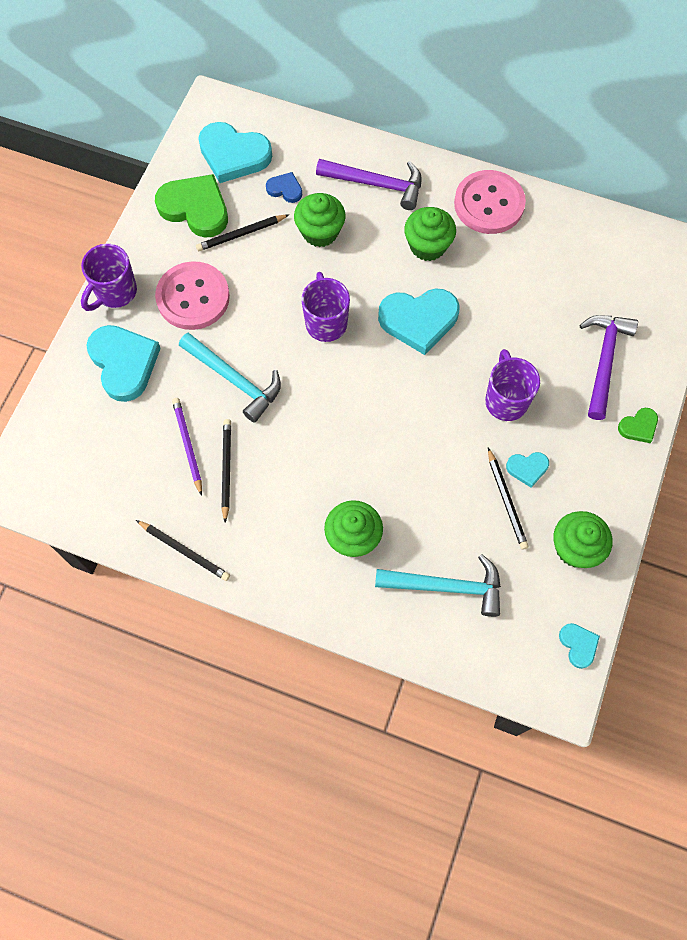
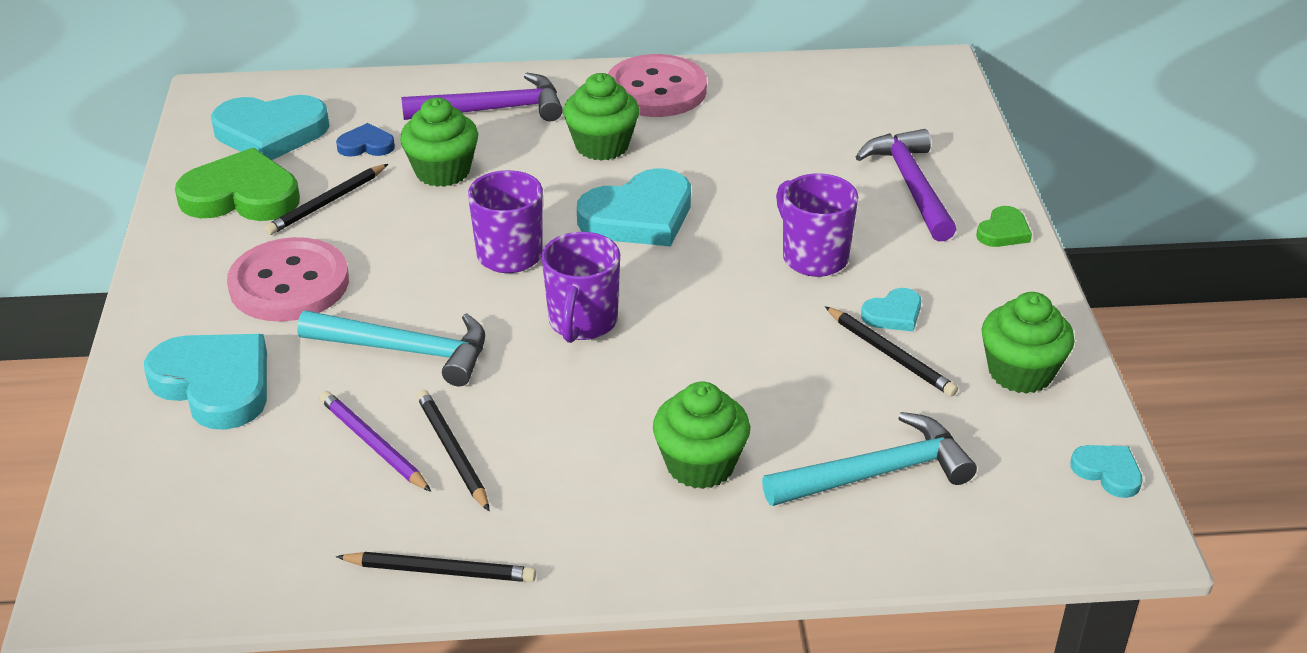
camera: 25 degrees left, 30 degrees down
(115, 292) = (159, 312): purple mug -> purple mug (582, 323)

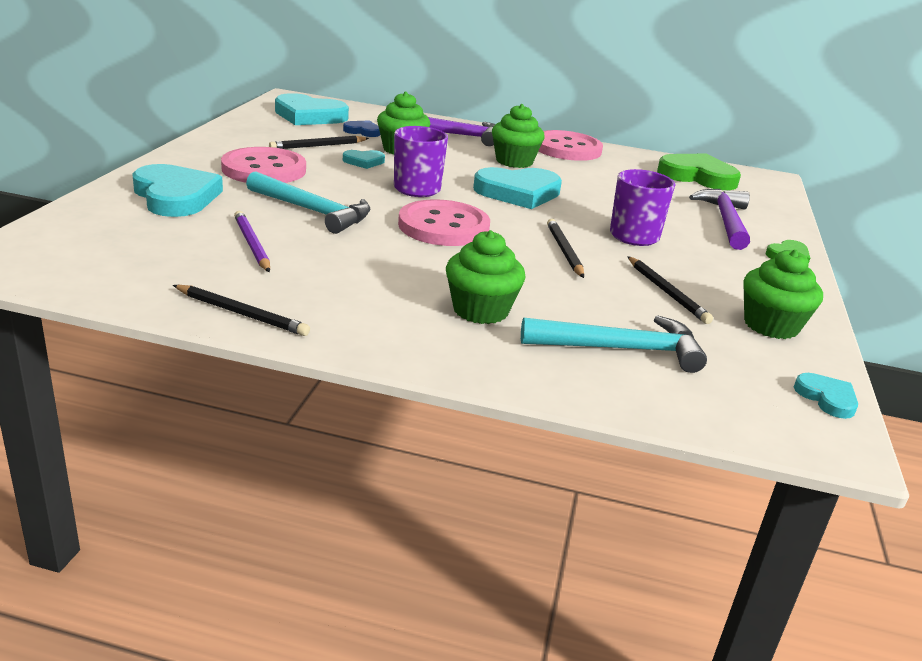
camera: 15 degrees right, 10 degrees down
(241, 195) = (269, 133): green heart -> green heart (697, 176)
(452, 452) = (303, 261): black pencil -> black pencil (564, 251)
(582, 323) = (443, 227): purple mug -> pink button
(893, 314) = (680, 274): turquoise heart -> turquoise heart (364, 161)

